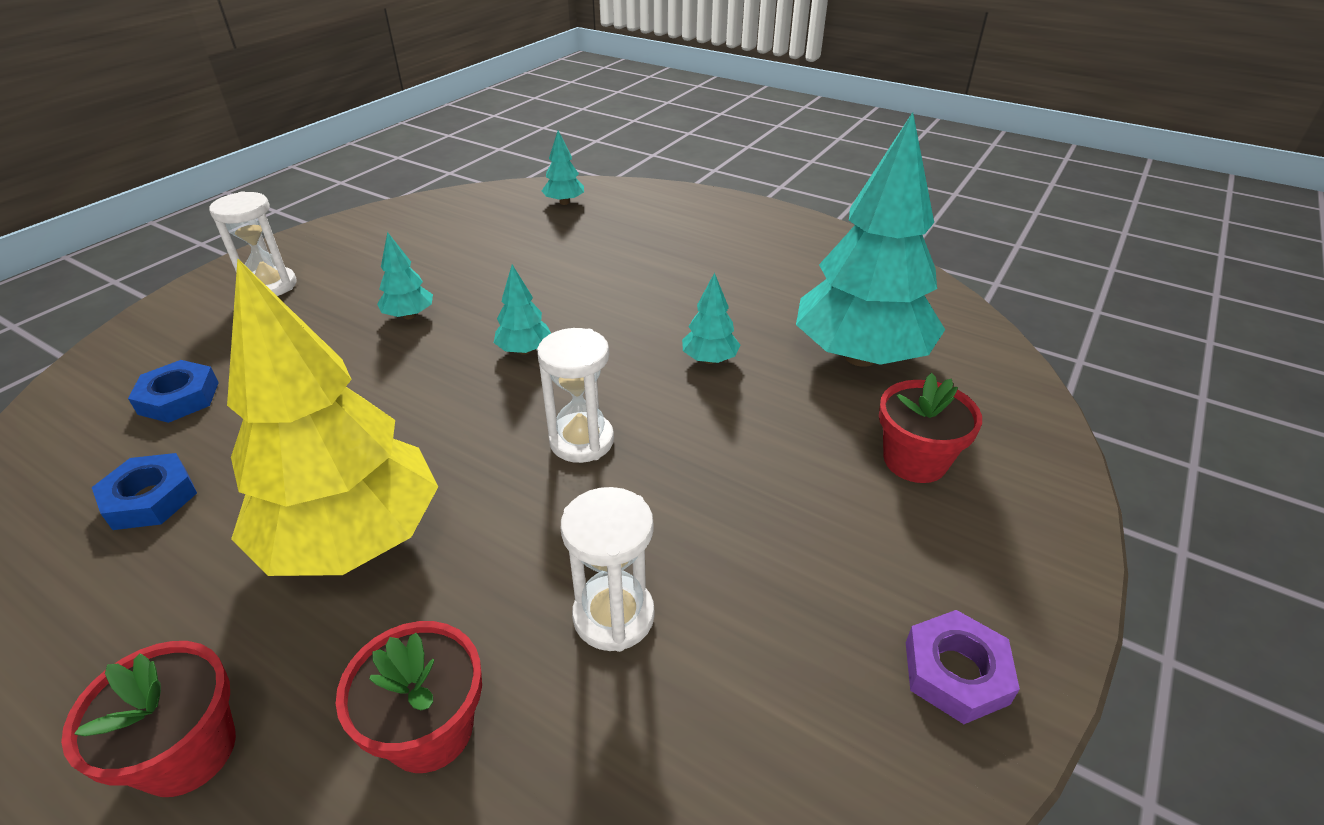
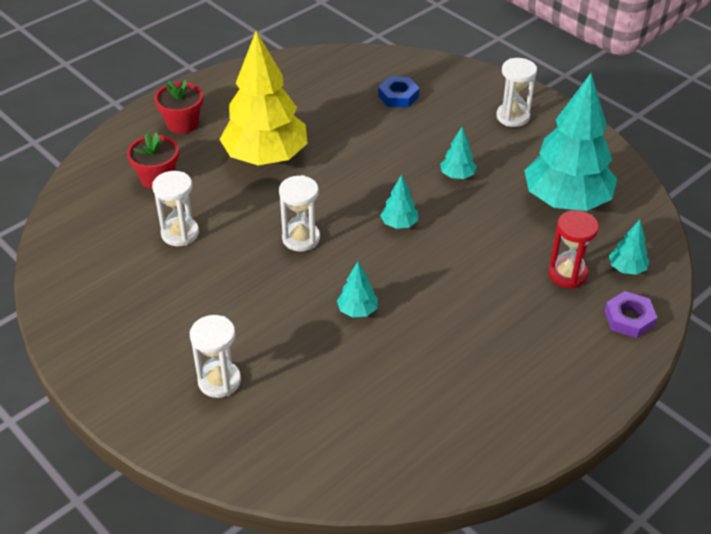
camera: 105 degrees right, 5 degrees up
(150, 498) = (321, 98): blue nut -> none
(584, 230) = (567, 274): none -> red hourglass
(860, 356) = (331, 394): turquoise tree -> turquoise tree (566, 201)
(915, 460) = (219, 381): red flower pot -> white hourglass
(955, 672) = (89, 338): purple nut -> purple nut (629, 318)

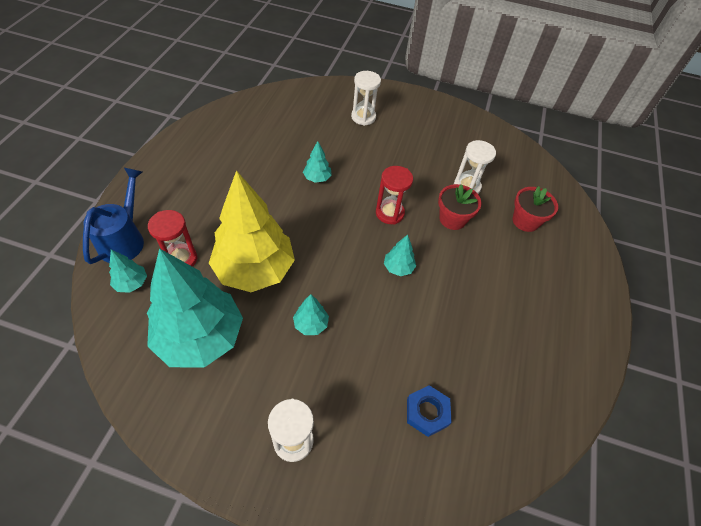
camera: 145 degrees right, 10 degrees up
(182, 123) = (567, 279): red flower pot -> red flower pot (452, 219)
(266, 157) = (474, 273): yellow tree -> yellow tree (255, 270)
(301, 238) = (389, 213): white hourglass -> red hourglass
(399, 224) = (330, 253): turquoise tree -> turquoise tree (398, 268)
(629, 318) = (125, 239): purple nut -> blue watering can

